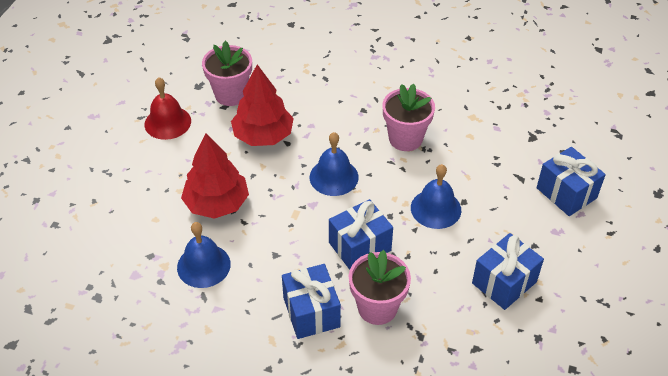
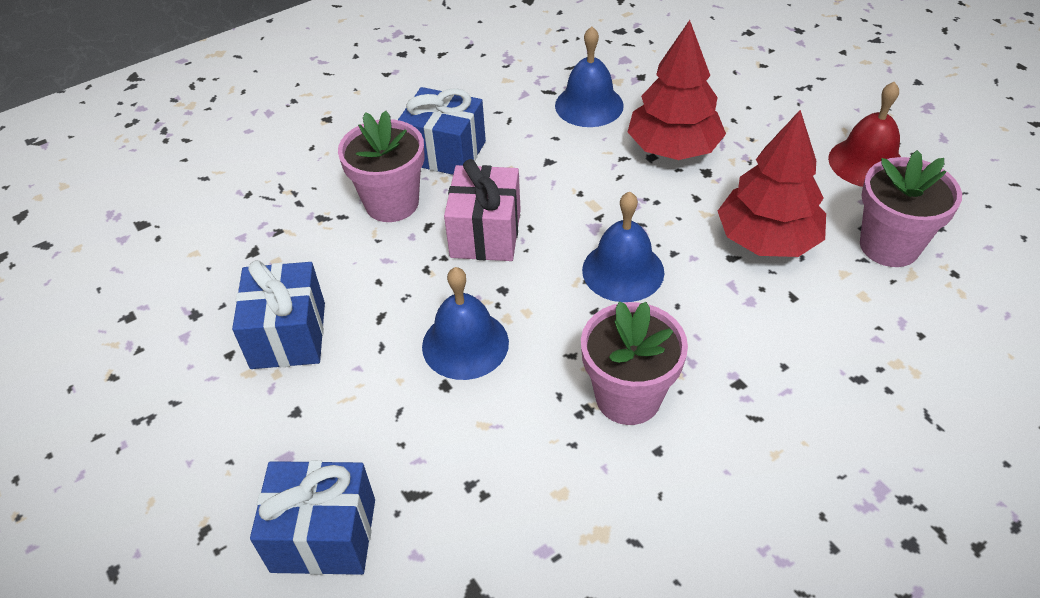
camera: 130 degrees right, 0 degrees up
(360, 247) = (485, 234): blue gift -> pink gift

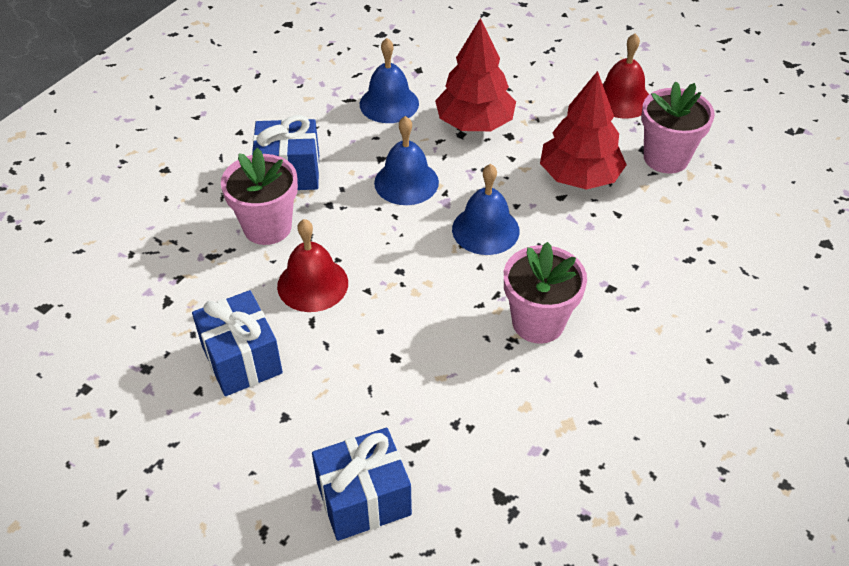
camera: 25 degrees left, 0 degrees up
(403, 277) = (312, 284): none -> red bell
(465, 344) = (393, 321): blue bell -> blue bell (406, 182)
(485, 234) = (361, 231): pink gift -> none

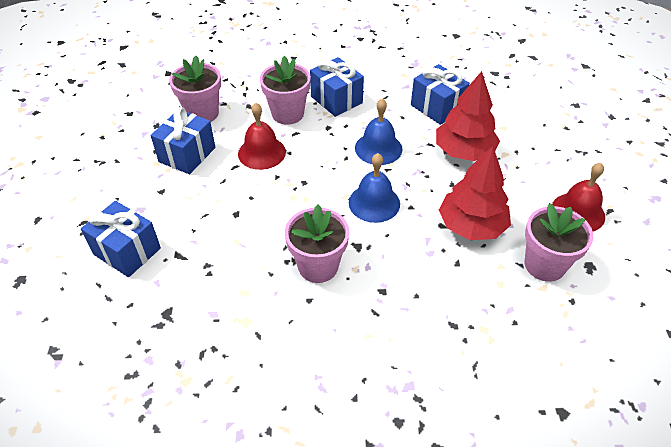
camera: 55 degrees right, 0 degrees up
(176, 308) = (202, 113): none -> pink flower pot
(389, 103) = (437, 107): blue bell -> blue gift

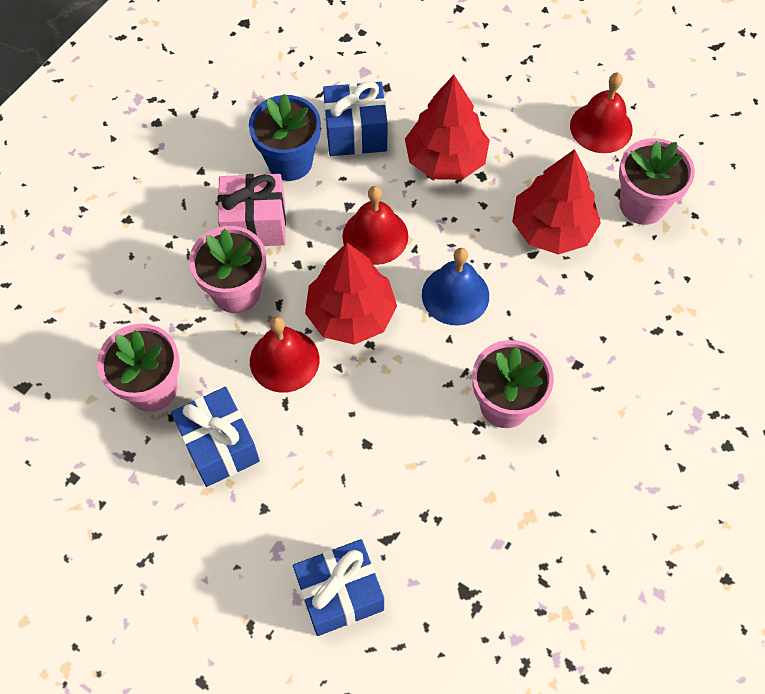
camera: 55 degrees left, 15 degrees up
(316, 164) = (351, 314): none -> red tree
(336, 100) = (255, 224): blue gift -> pink gift
(378, 148) = (375, 236): blue bell -> red bell
(389, 92) = (290, 162): none -> blue flower pot

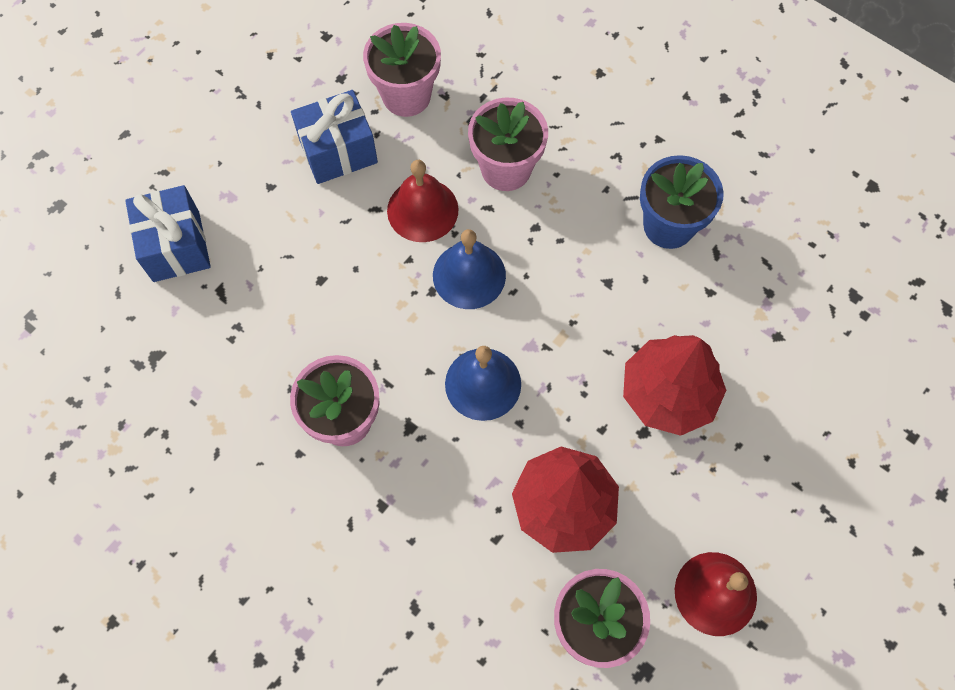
camera: 95 degrees right, 5 degrees up
(255, 224) = (587, 188): pink gift -> none
(351, 314) = (469, 275): red tree -> blue bell
(356, 133) = (707, 297): blue gift -> none
(375, 236) = (565, 307): red bell -> none

